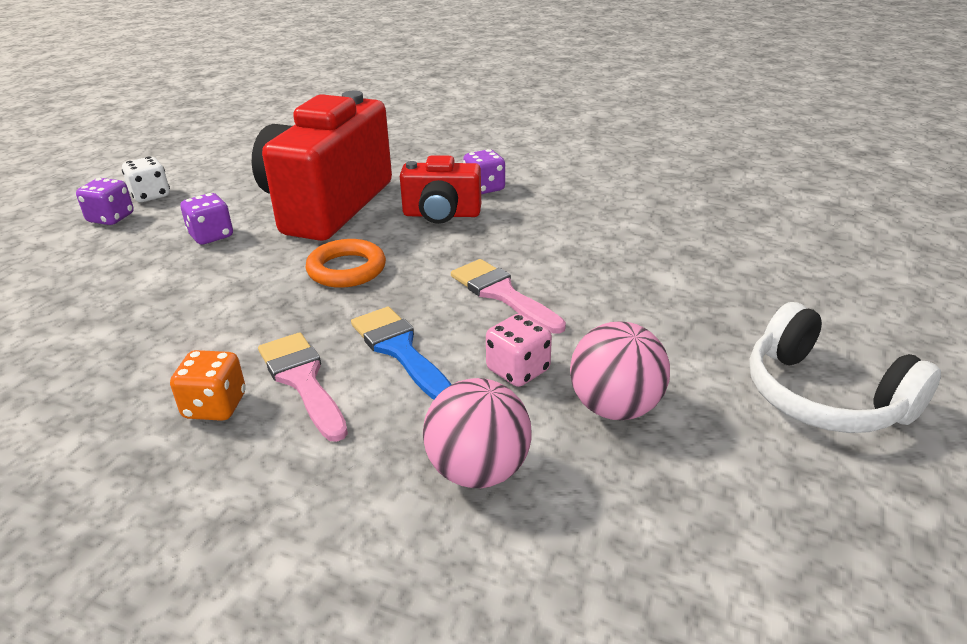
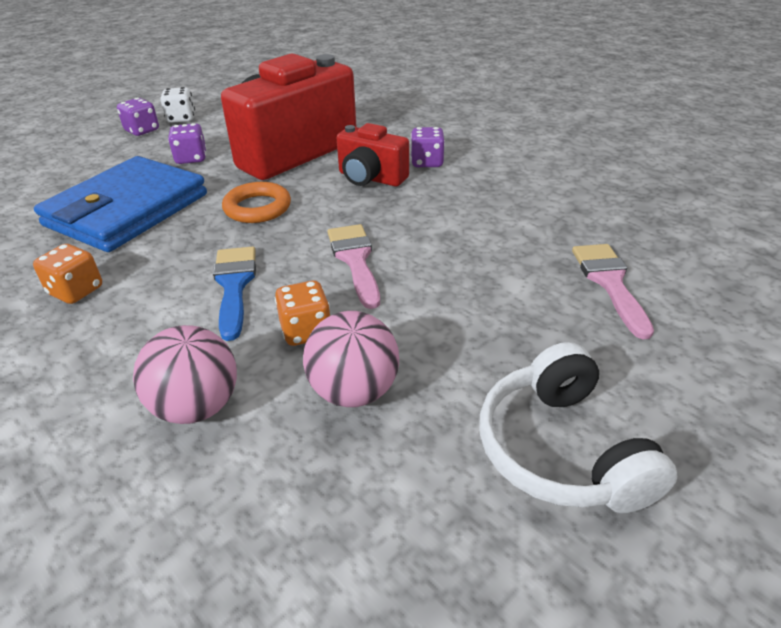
camera: 25 degrees right, 5 degrees up
(187, 307) = (127, 210): none -> blue wallet
(302, 380) = (147, 289): pink brush -> pink brush (609, 283)
(518, 370) = (306, 331): pink dice -> orange dice

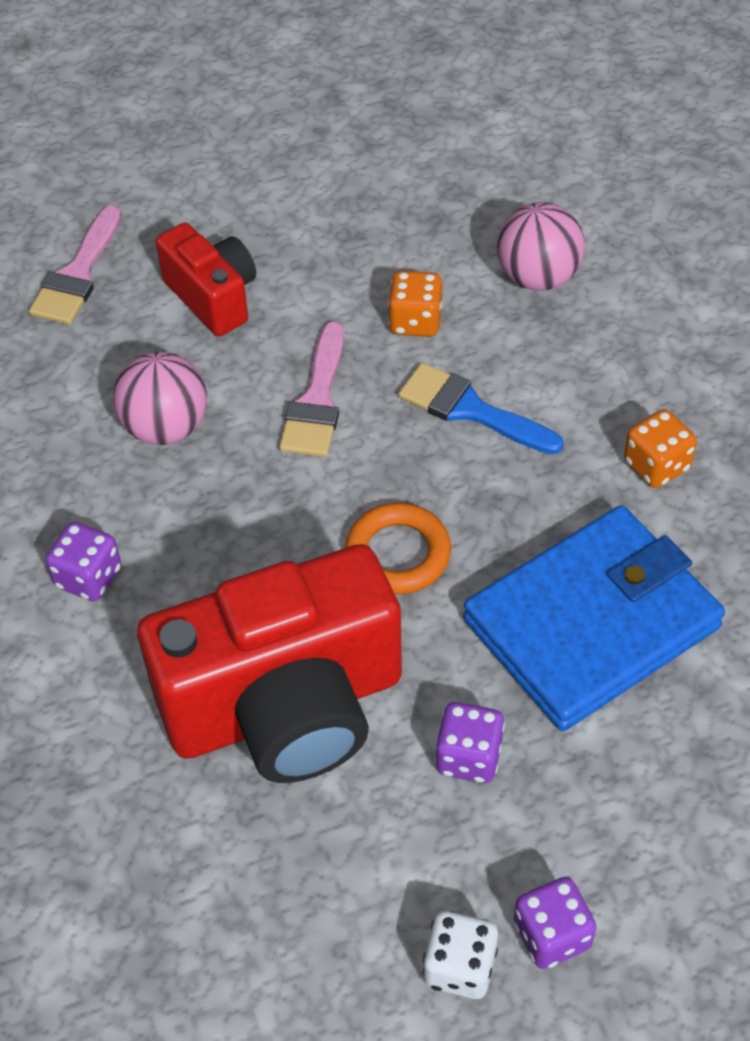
camera: 155 degrees left, 15 degrees up
(234, 285) = (470, 409): blue brush -> blue brush turned 105 degrees clockwise
(354, 391) = (400, 247): pink ball -> pink ball (166, 427)
(370, 178) = (201, 566): red camera -> red camera (213, 297)
(561, 450) = (273, 156): white headphones -> none

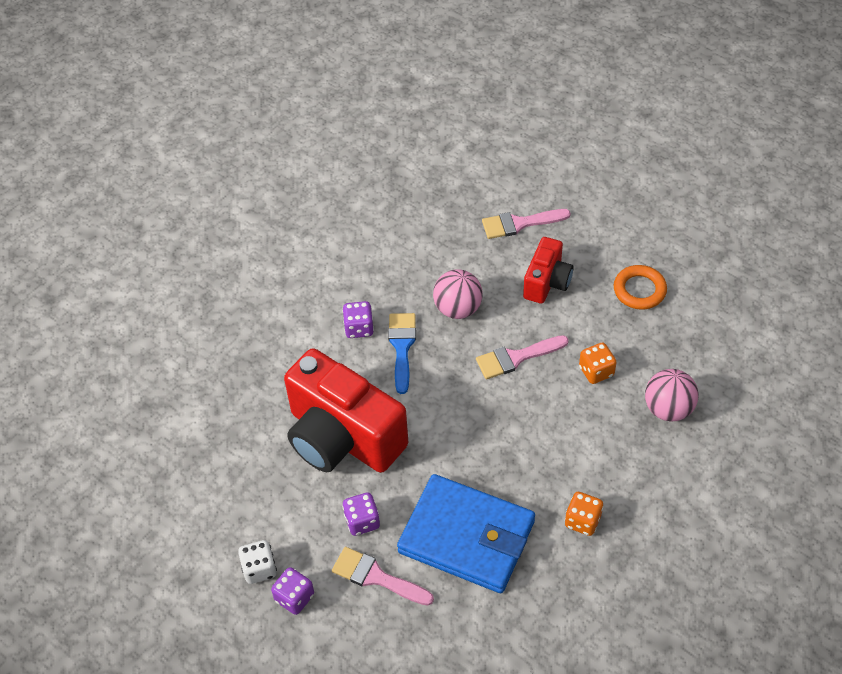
camera: 60 degrees right, 0 degrees up
(398, 554) = (451, 437): orange ring -> orange ring (639, 290)
(470, 409) = (558, 423): blue brush -> blue brush (402, 347)
(587, 787) = (376, 577): none -> pink brush

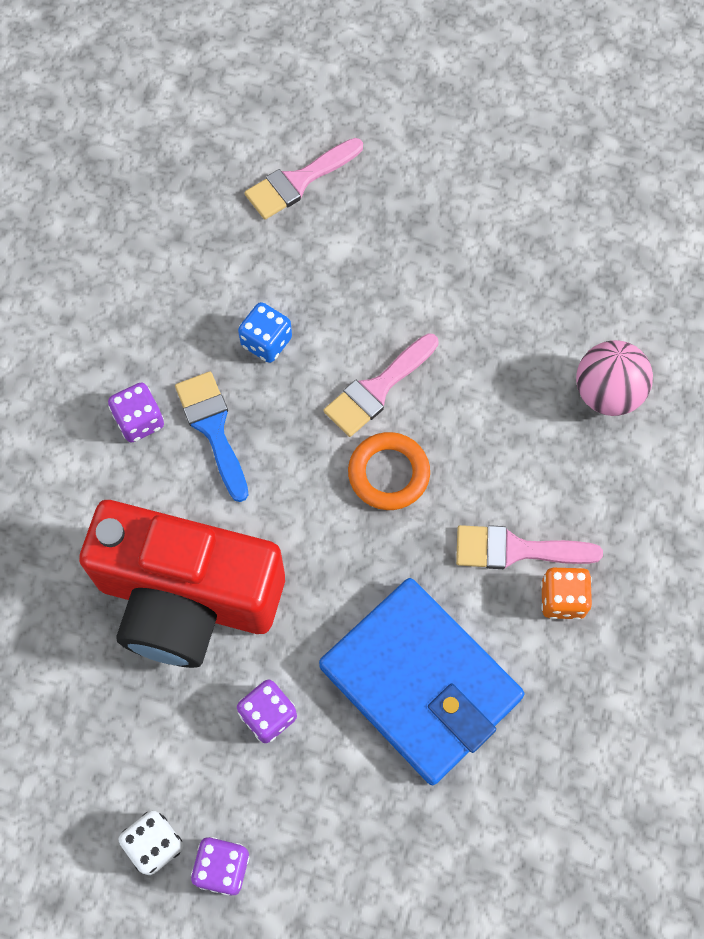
camera: 25 degrees left, 15 degrees up
(376, 577) = (322, 790): pink brush -> pink brush (516, 549)
(458, 308) = (266, 342): pink ball -> blue dice
(466, 537) = (420, 682): blue wallet -> blue wallet turned 45 degrees clockwise
(547, 282) = (372, 259): red camera -> none
(596, 371) = (492, 371): orange dice -> none
(639, 290) = (501, 229): orange ring -> orange ring (388, 474)

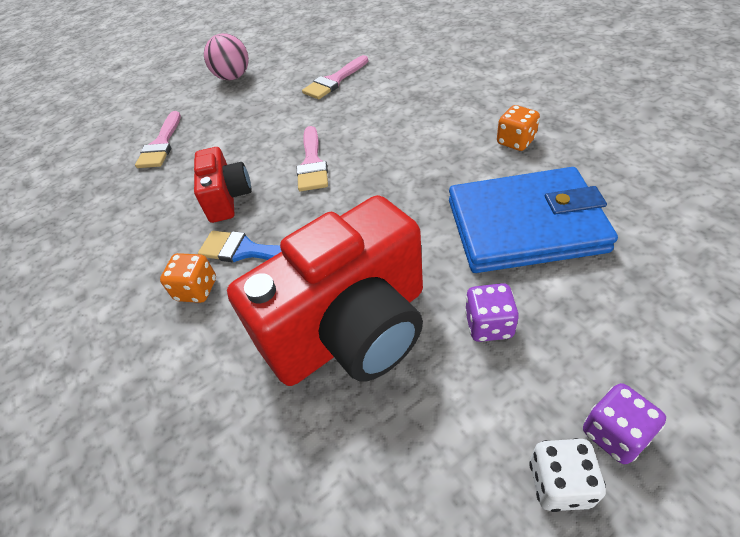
camera: 45 degrees left, 20 degrees down
(139, 421) = (196, 289): purple dice -> orange dice
(266, 342) = (227, 198): blue dice -> red camera
(388, 474) = (368, 180): orange ring -> none
(516, 549) = (468, 148): pink brush -> pink brush (334, 81)
(607, 393) = (409, 84): pink ball -> pink ball (233, 77)

